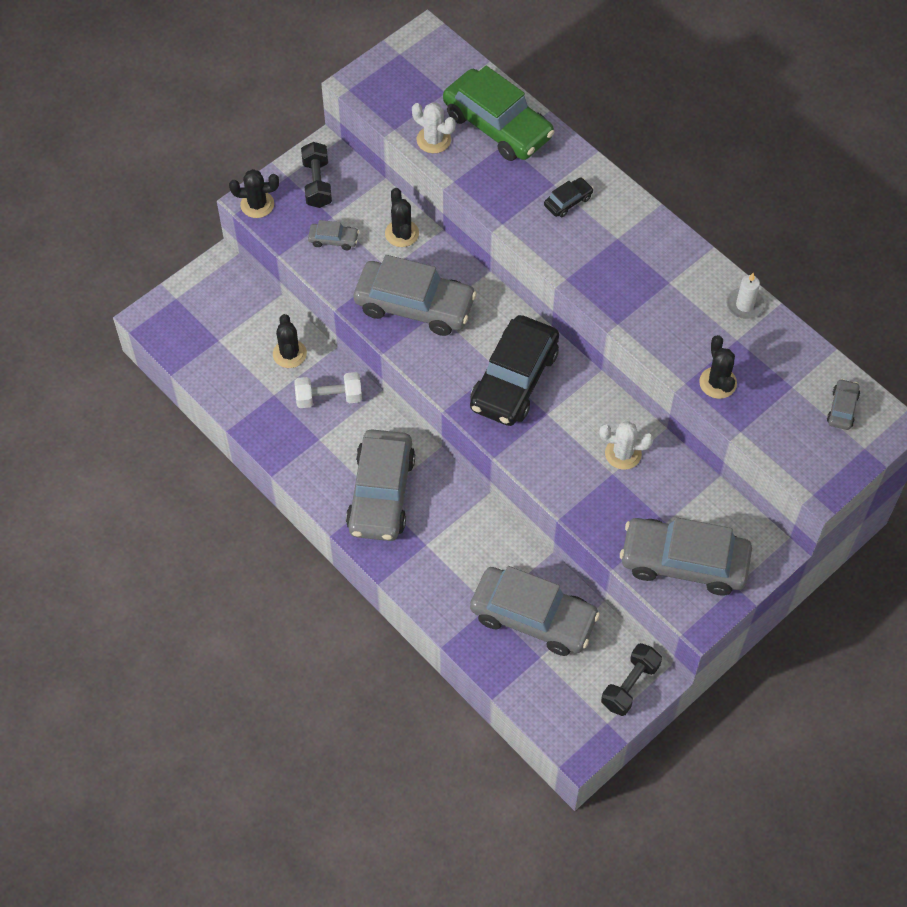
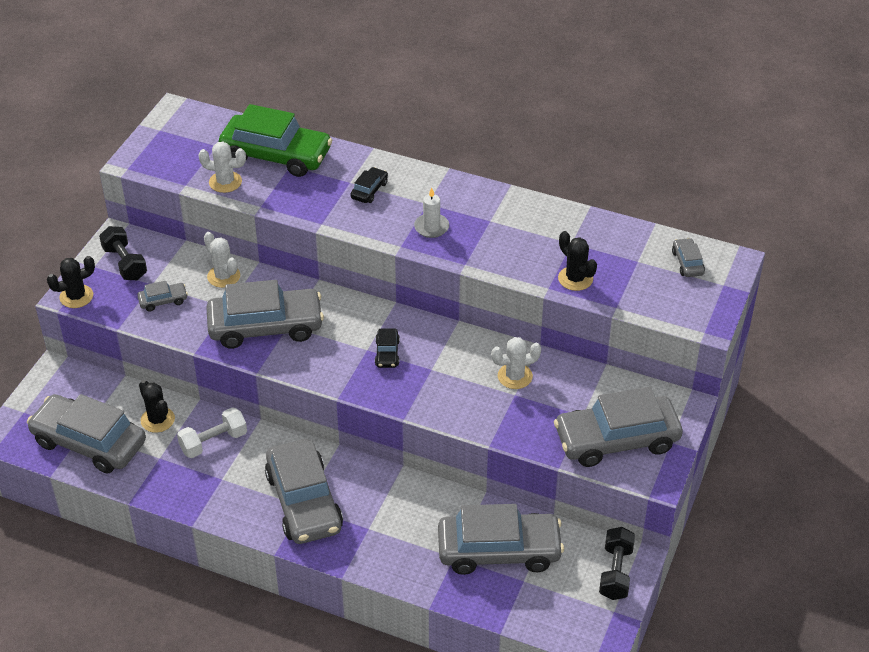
camera: 25 degrees left, 15 degrees down
(219, 353) = (89, 442): none -> grey car
(402, 233) = (223, 276): black cactus -> white cactus
(514, 380) = (387, 353): black car -> black car, size x0.43
(744, 305) = (562, 216): white candle -> white candle (431, 227)

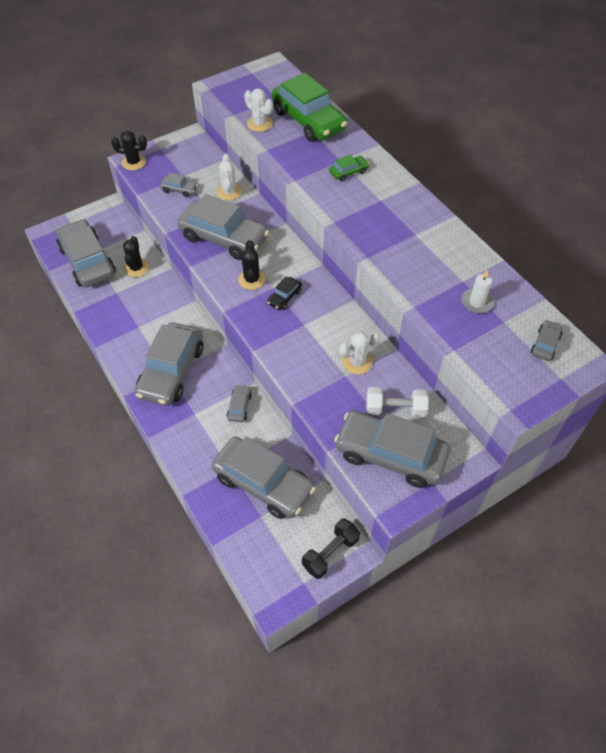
camera: 35 degrees right, 10 degrees up
(125, 263) = (179, 155): black dumbbell -> none
(213, 442) = (154, 300): white dumbbell -> white dumbbell (395, 409)
(369, 190) = (348, 172): black car -> green car
(409, 495) = (239, 406): none -> grey car
(431, 227) = (368, 219): white candle -> white candle (476, 302)
(515, 376) = (357, 362): white cactus -> white cactus turned 45 degrees counterclockwise
(575, 279) = (441, 310): black cactus -> black cactus (251, 279)

